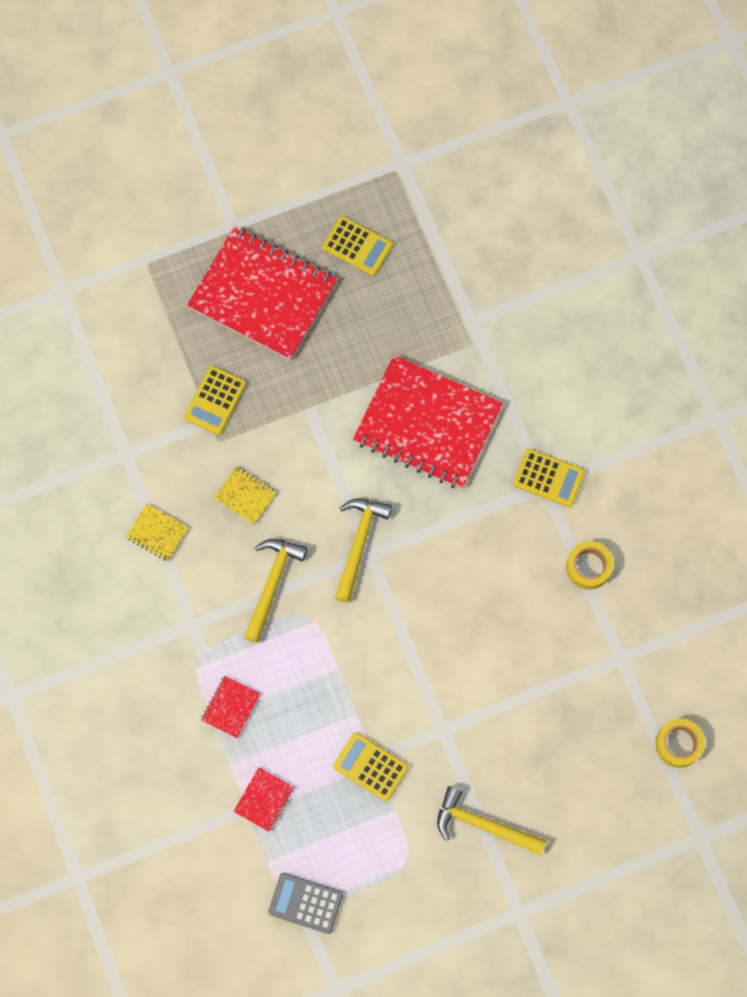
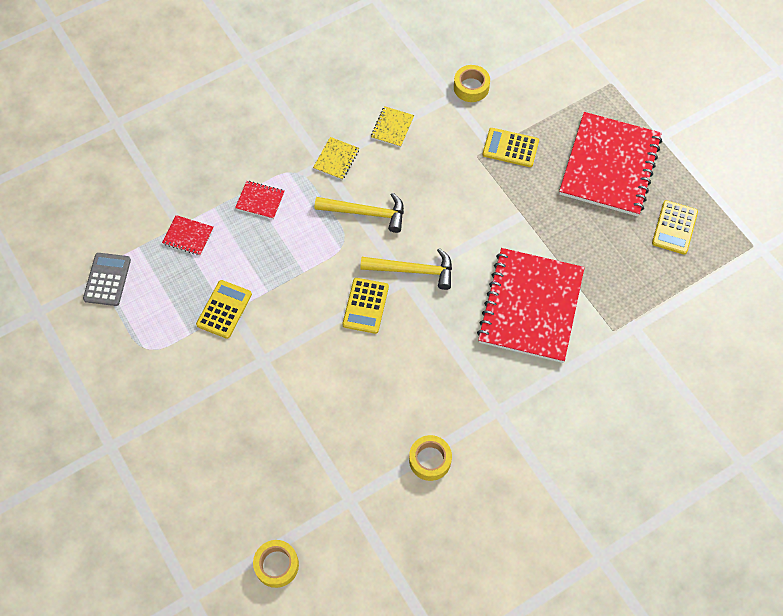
camera: 80 degrees right, 10 degrees down
(117, 428) = (471, 87): none -> yellow tape
(245, 496) = (436, 182): yellow notebook -> yellow notebook (336, 159)
(483, 825) = (184, 405): yellow hammer -> none
(548, 478) = (505, 413): yellow calculator -> yellow calculator (365, 306)

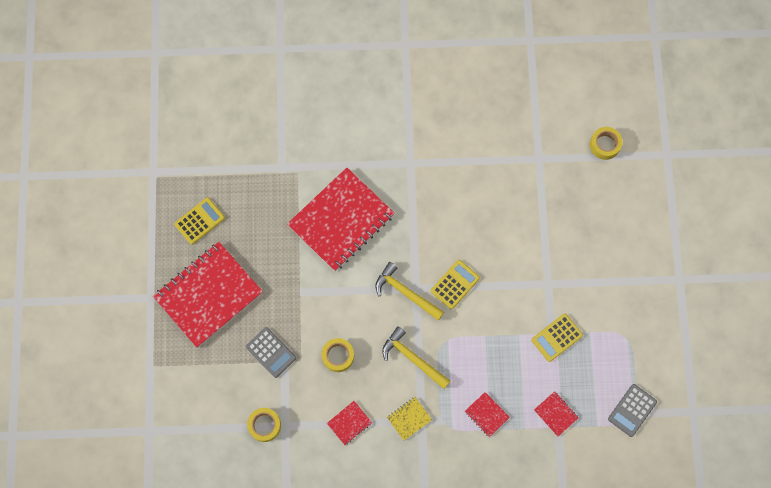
camera: 150 degrees left, 10 degrees up
(392, 127) = (349, 423): yellow notebook -> red notebook
(430, 460) = (473, 156): yellow tape -> yellow tape (338, 356)
(510, 148) = (271, 352): yellow calculator -> grey calculator

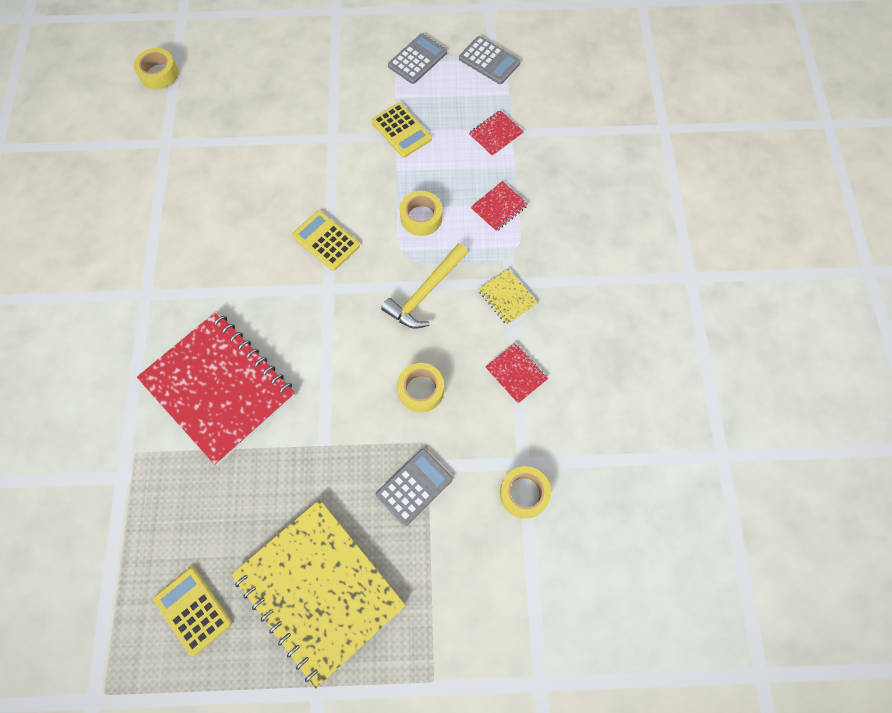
camera: 90 degrees left, 5 degrees down
(208, 295) = (319, 590): red notebook -> yellow notebook
(406, 292) = (333, 301): yellow hammer -> none
(476, 354) = (421, 217): none -> yellow tape
(630, 349) = (417, 59): none -> grey calculator

